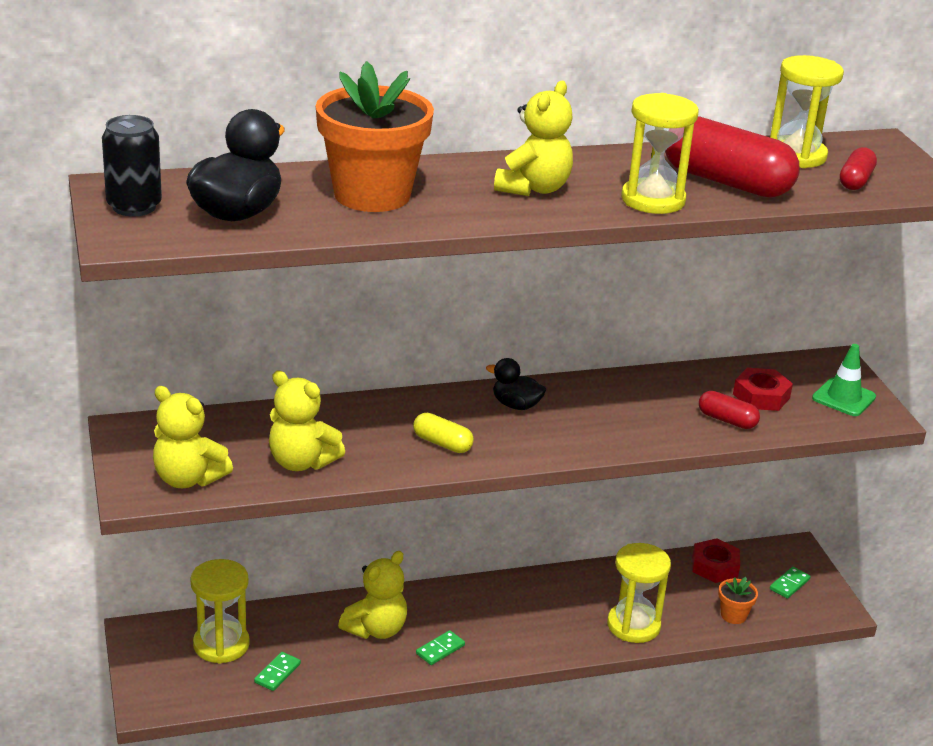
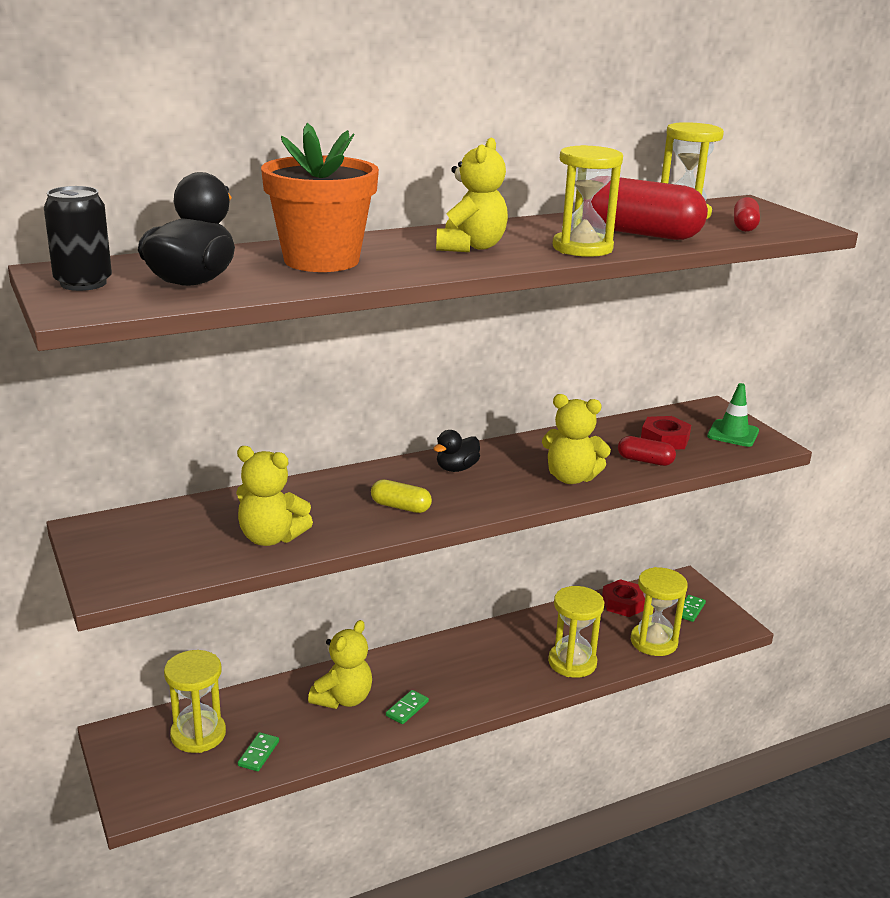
camera: 10 degrees left, 5 degrees down
(188, 479) = (161, 566): yellow teddy bear -> yellow teddy bear (571, 478)
(516, 405) = (456, 468): black duck -> black duck turned 60 degrees counterclockwise
(733, 615) = (653, 642): orange flower pot -> yellow hourglass

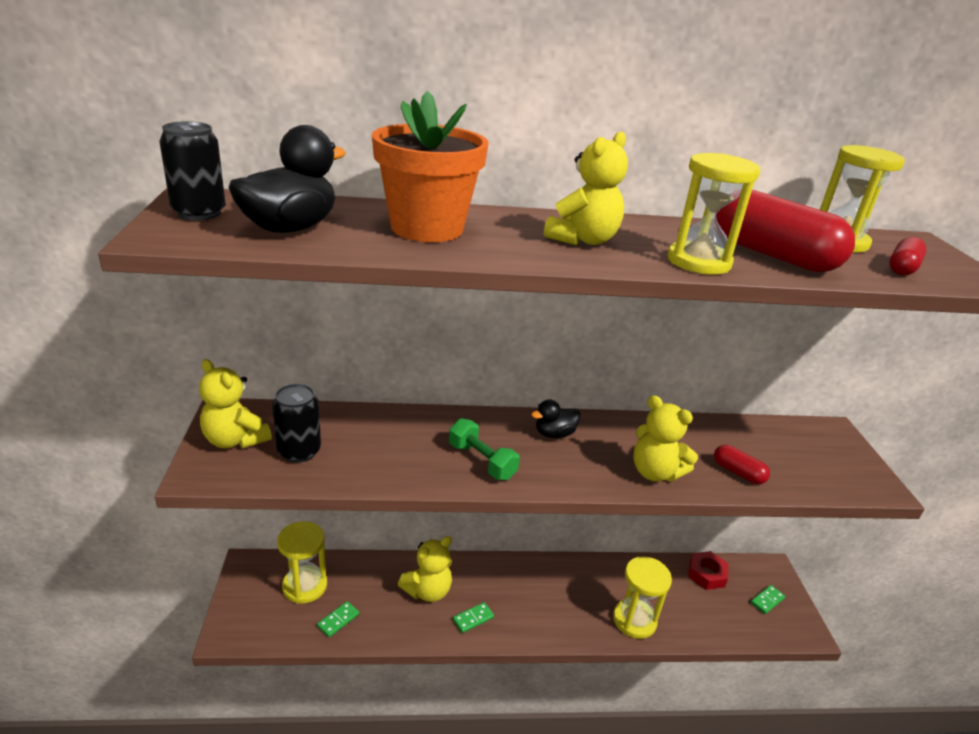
camera: 20 degrees right, 5 degrees up
(203, 542) = (299, 451): none -> black can
(271, 538) = (354, 462): yellow teddy bear -> yellow teddy bear (235, 440)
(400, 507) = (482, 461): yellow capsule -> green dumbbell
(653, 642) = (718, 623): yellow hourglass -> none
(664, 439) = (769, 453): red nut -> none
(733, 434) = (844, 465): green traffic cone -> none

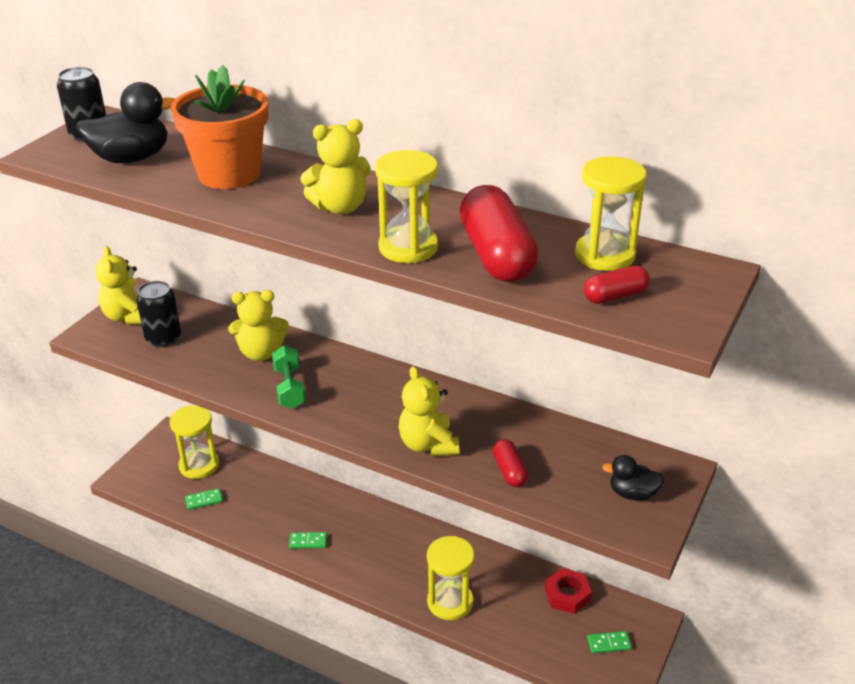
camera: 35 degrees right, 5 degrees up
(428, 591) = (289, 506): yellow teddy bear -> yellow teddy bear (261, 353)
(554, 434) = (376, 384): black duck -> black duck (632, 493)

